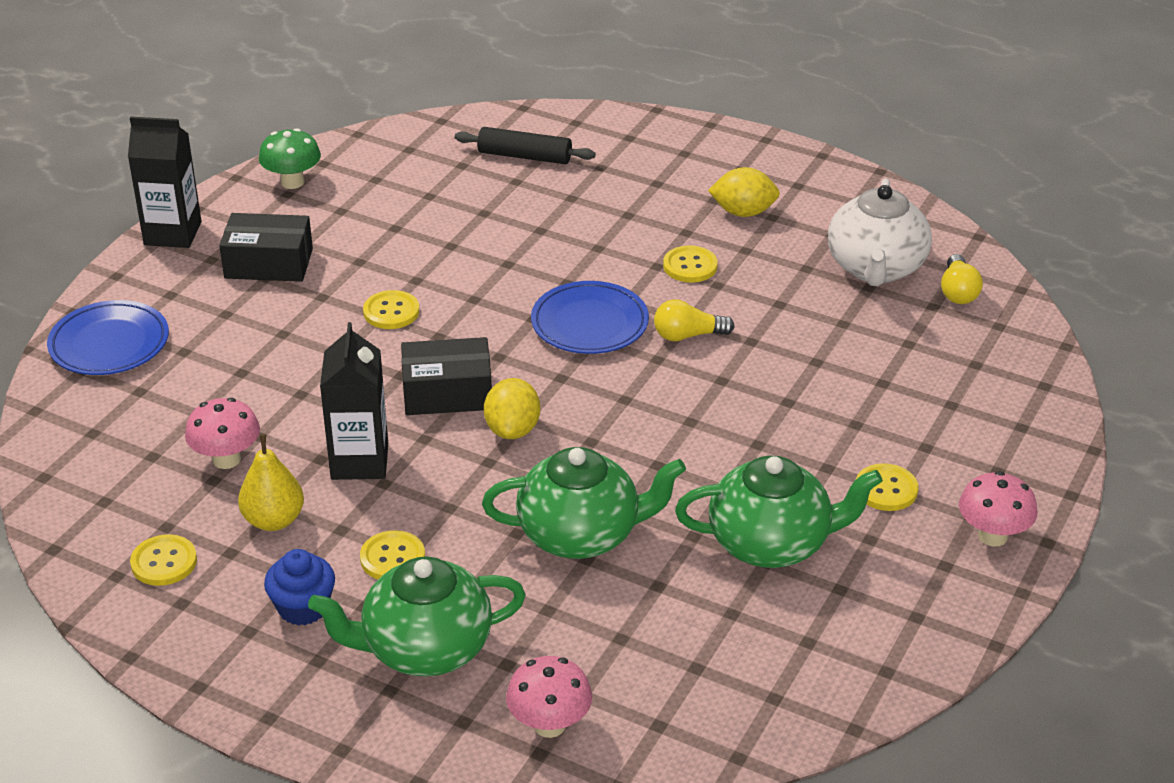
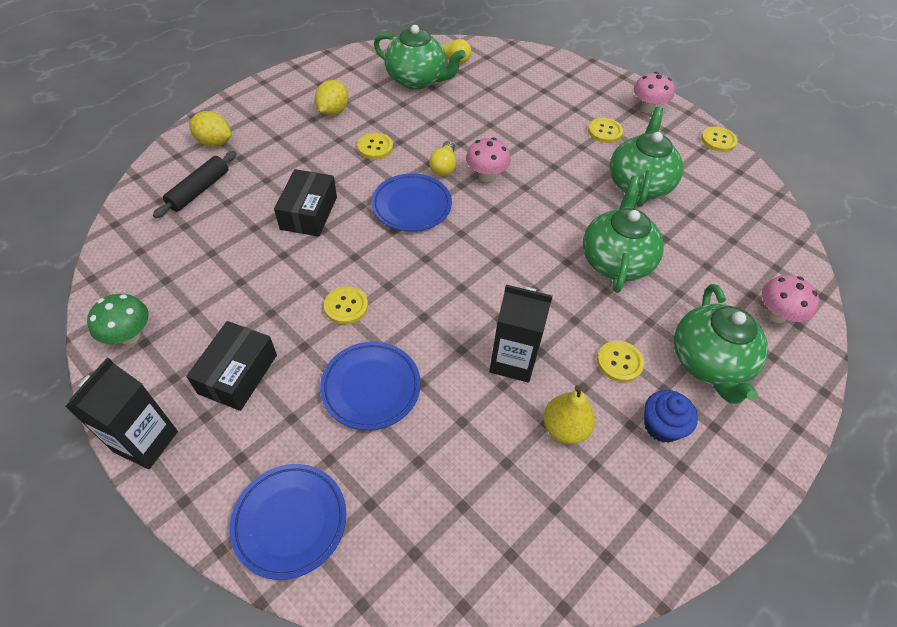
camera: 75 degrees left, 15 degrees up
(164, 562) = (597, 516): yellow button -> yellow button (718, 140)
(226, 459) = (484, 449): pink mushroom -> pink mushroom (486, 176)
(282, 358) = (371, 387): none -> blue plate
(447, 393) = (455, 294): black box -> black box (309, 213)
(512, 430) = (506, 269): yellow lemon -> yellow lemon (214, 142)
(876, 268) = (417, 80): white teapot -> green teapot

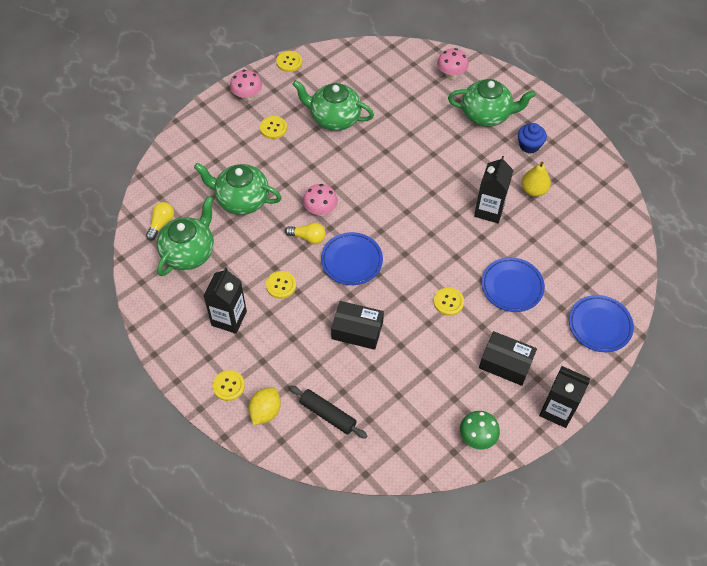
camera: 85 degrees left, 5 degrees up
(333, 111) = (229, 318): yellow lemon -> black carton
(615, 260) = (407, 145): green teapot -> green teapot (241, 200)
(619, 362) = (488, 157): yellow button -> yellow button (228, 386)

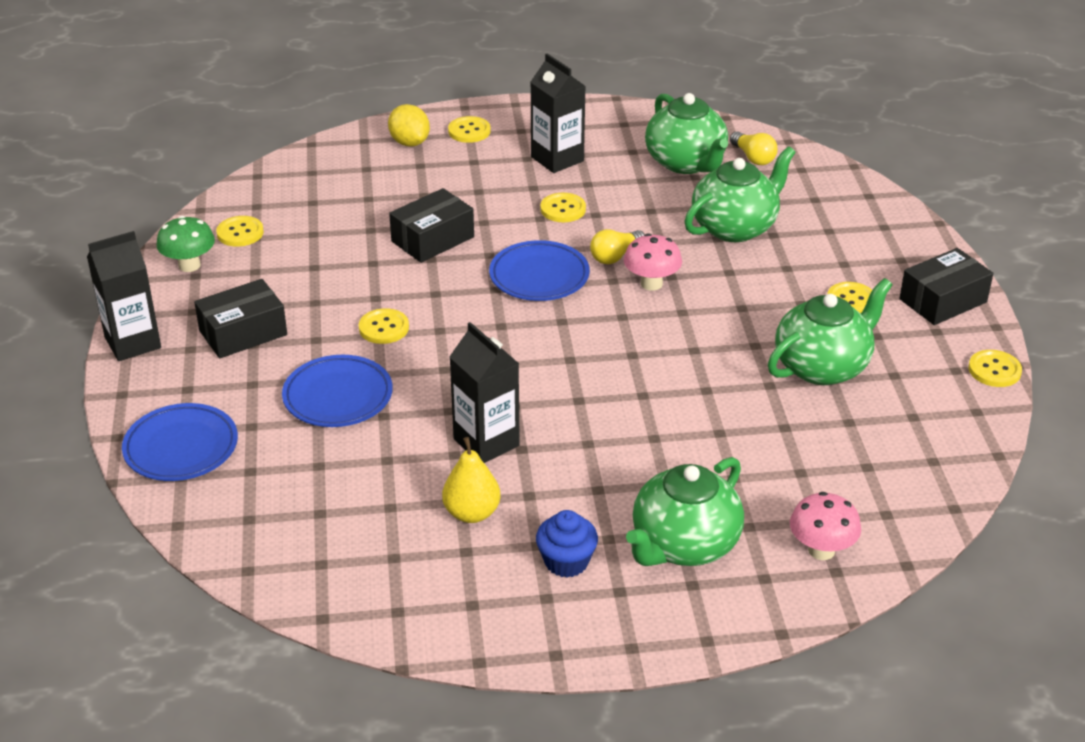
camera: 125 degrees right, 20 degrees down
(247, 96) = (943, 300): pink mushroom -> black box
(328, 414) = (354, 178): black rolling pin -> none
(428, 435) = (240, 233): none -> yellow button

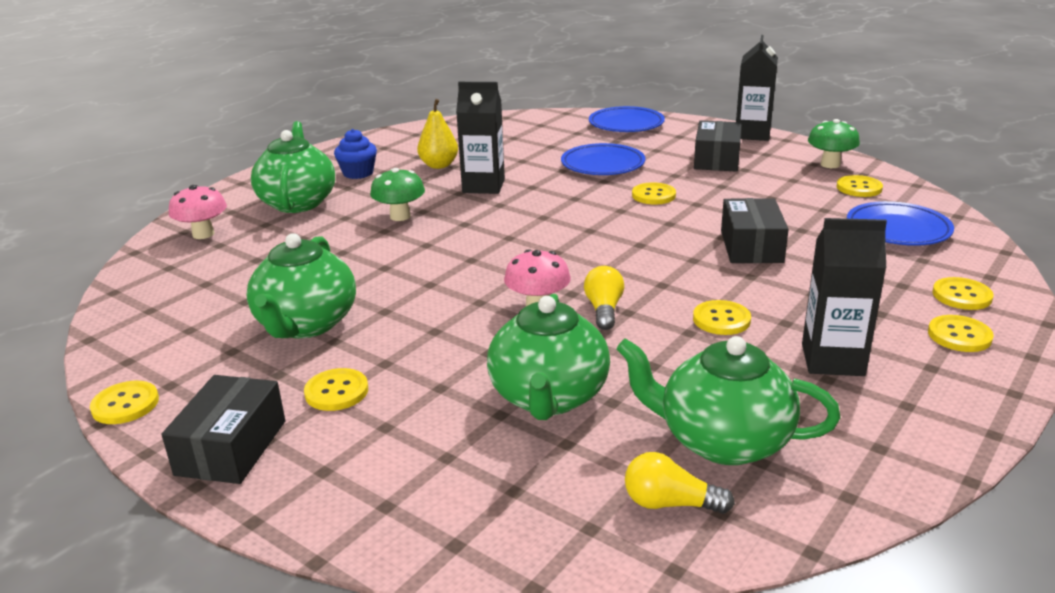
camera: 135 degrees right, 10 degrees down
(409, 142) = (961, 295): yellow lemon -> yellow button
(539, 276) = (628, 266): blue plate -> blue plate (898, 229)
(617, 448) = (400, 216): none -> green mushroom

